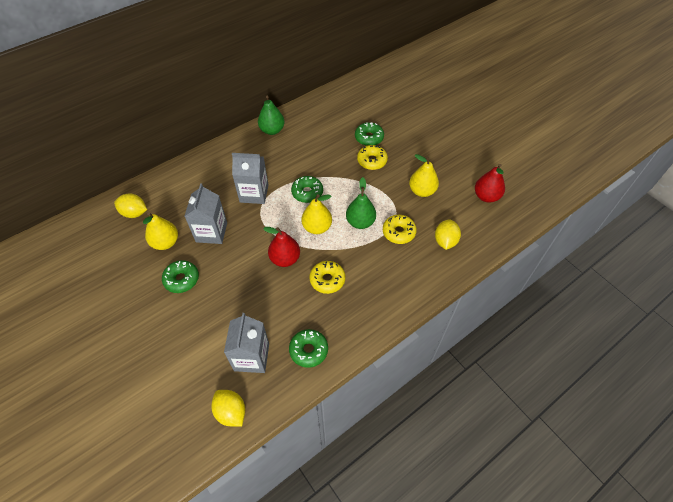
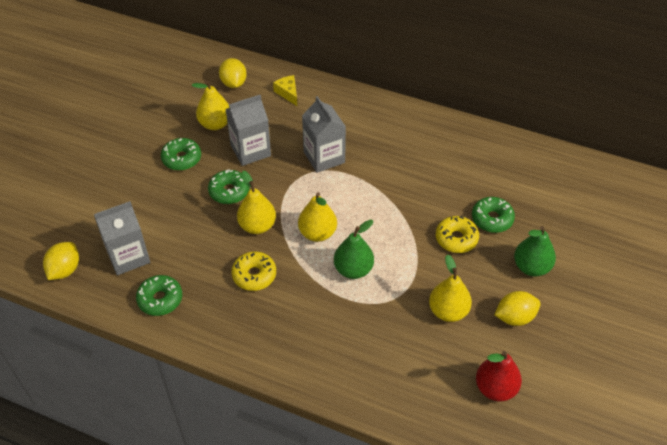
camera: 60 degrees right, 5 degrees down
(176, 186) = (288, 93): none -> yellow cheese
(272, 130) = (426, 126): green pear -> green pear (531, 267)
(285, 259) = (257, 226): red pear -> yellow pear
(307, 193) = (359, 201): green donut -> green donut (229, 191)
(398, 232) = (365, 314): yellow donut -> none
(445, 241) = (386, 368): yellow lemon -> yellow lemon (514, 317)

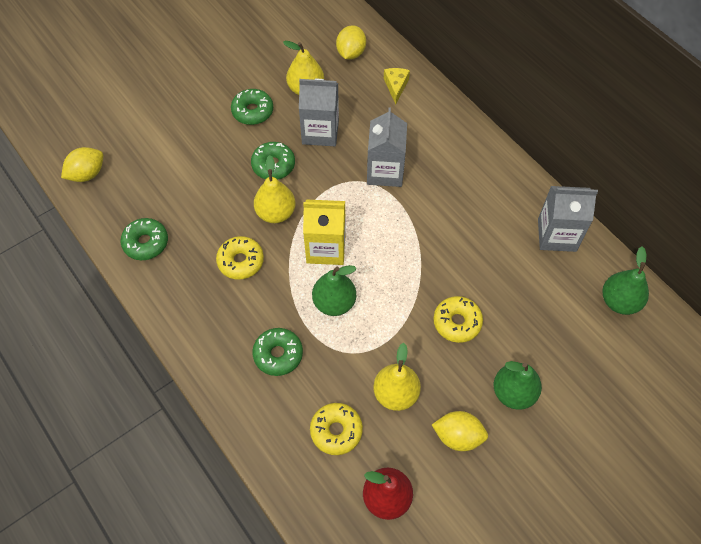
camera: 30 degrees right, 10 degrees up
(128, 256) = (146, 187): grey carton -> grey carton (557, 235)
(317, 233) = (326, 248): yellow pear -> yellow carton
(423, 361) = (336, 431): none -> yellow donut
(492, 219) = (509, 320): green donut -> green donut (278, 354)
(557, 170) = (619, 301): none -> green pear

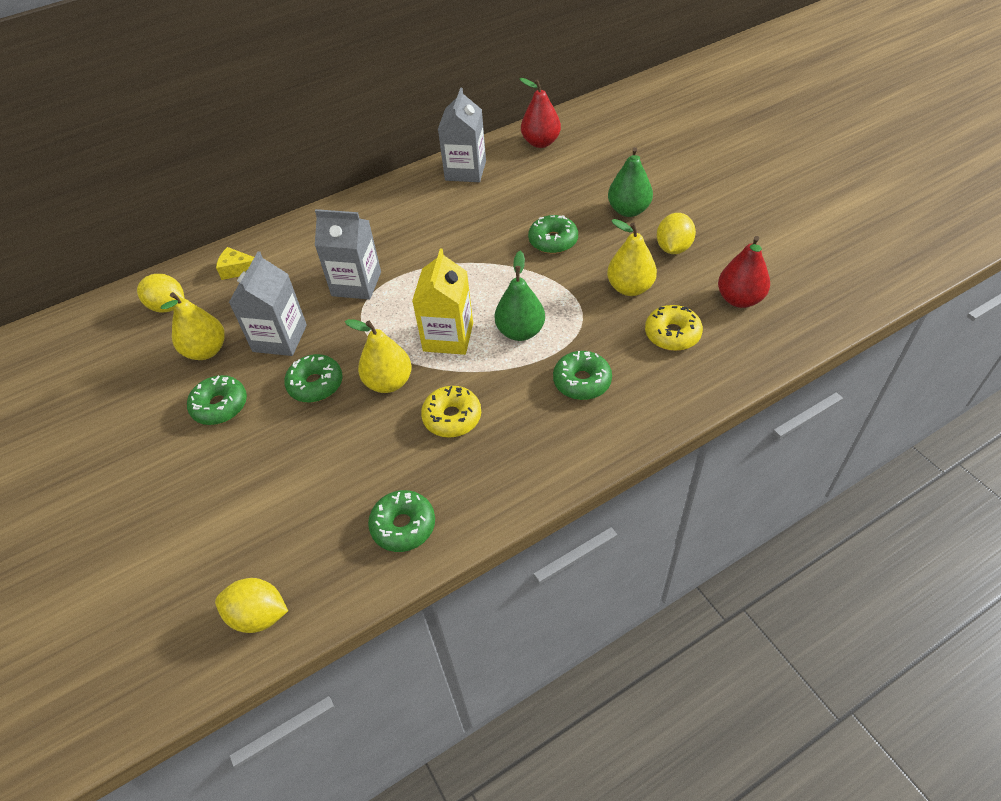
camera: 80 degrees left, 10 degrees down
(87, 174) = (259, 615): yellow lemon -> yellow lemon turned 45 degrees counterclockwise
(457, 322) = (553, 241): yellow donut -> green donut
(619, 301) = (541, 142): green pear -> red pear

